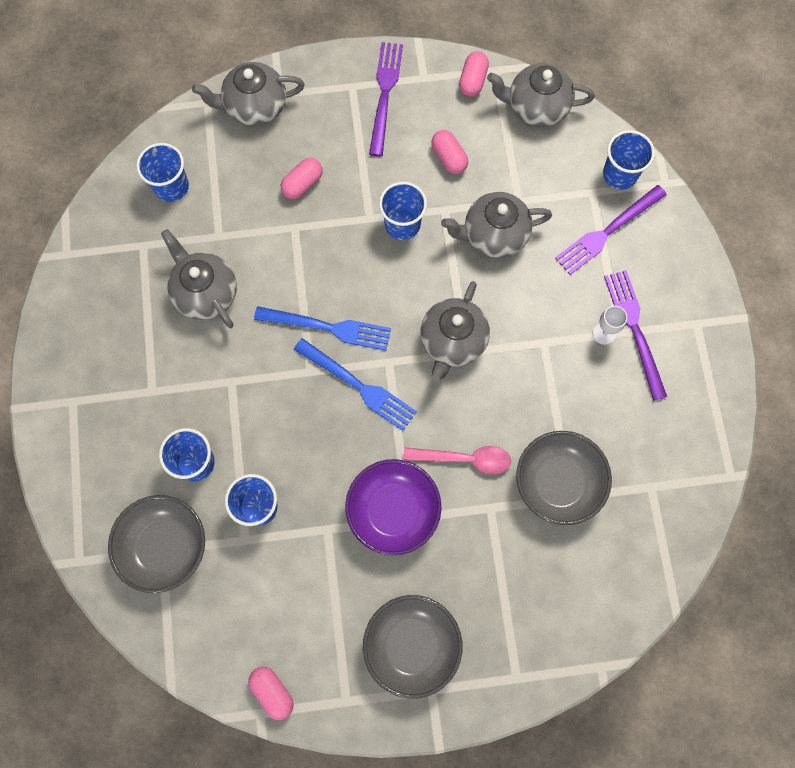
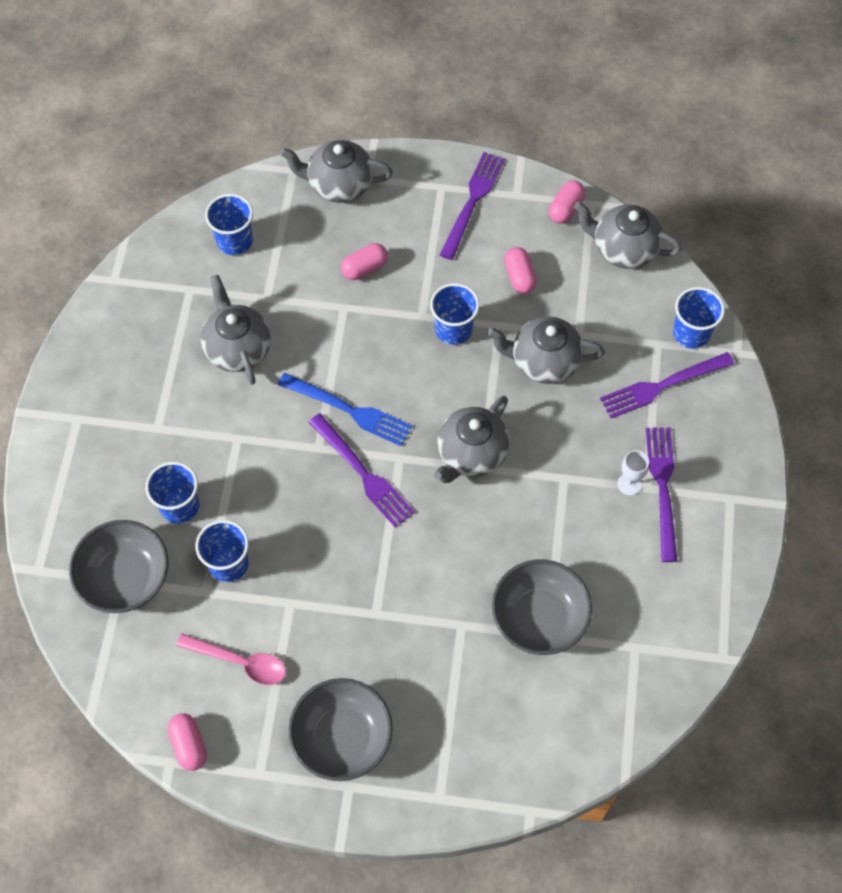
camera: 15 degrees right, 10 degrees down
(358, 386) = (363, 473): blue fork -> purple fork
(393, 511) = (362, 602): purple bowl -> none
(464, 459) = (449, 570): pink spoon -> pink spoon (240, 662)

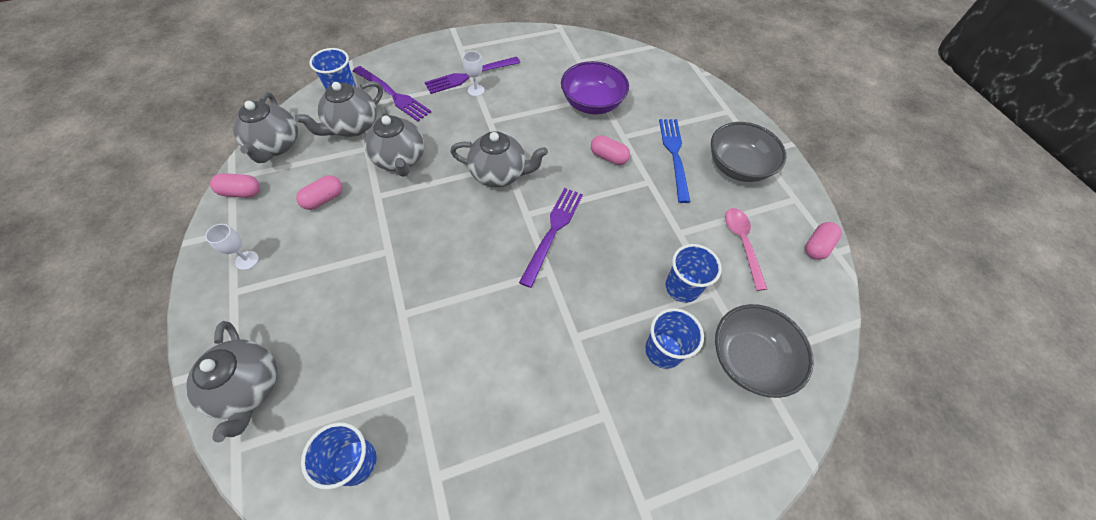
camera: 120 degrees left, 5 degrees down
(237, 348) = (486, 386): grey teapot -> grey teapot (352, 127)
(349, 410) = (504, 264): blue fork -> blue fork (674, 155)
(364, 268) = (351, 316): pink capsule -> pink capsule (608, 157)
(453, 329) = (393, 224): blue cup -> none
(472, 201) = (247, 260): purple fork -> white goblet
(539, 617) = (592, 103): grey bowl -> purple bowl

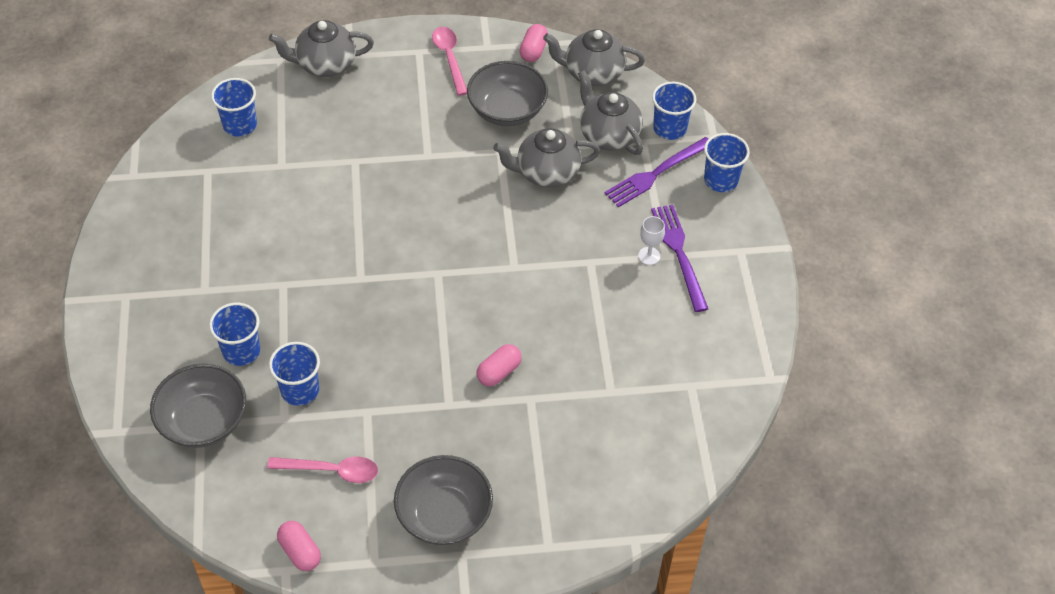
camera: 105 degrees right, 5 degrees down
(247, 260) = (449, 58): white goblet -> pink spoon
(324, 199) = (507, 110): pink capsule -> grey bowl
(395, 61) = (720, 180): none -> blue cup
(499, 174) = (501, 258): grey teapot -> none
(553, 231) = (407, 292): purple fork -> none
(592, 103) = (598, 378): purple bowl -> none
(674, 155) = (483, 447): blue fork -> none

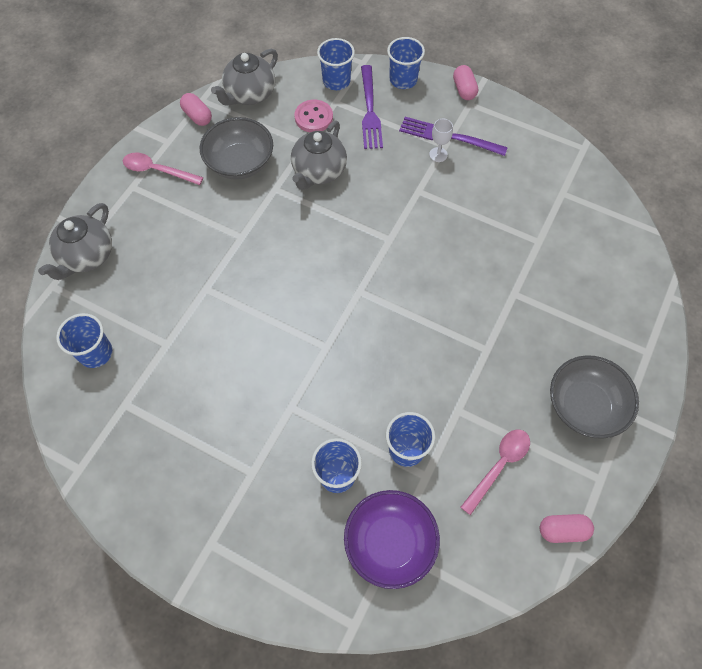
camera: 55 degrees left, 10 degrees up
(203, 421) = (390, 543): grey bowl -> purple bowl
(499, 372) = (478, 300): pink capsule -> pink capsule (464, 89)
(608, 135) = (313, 117): grey teapot -> pink button

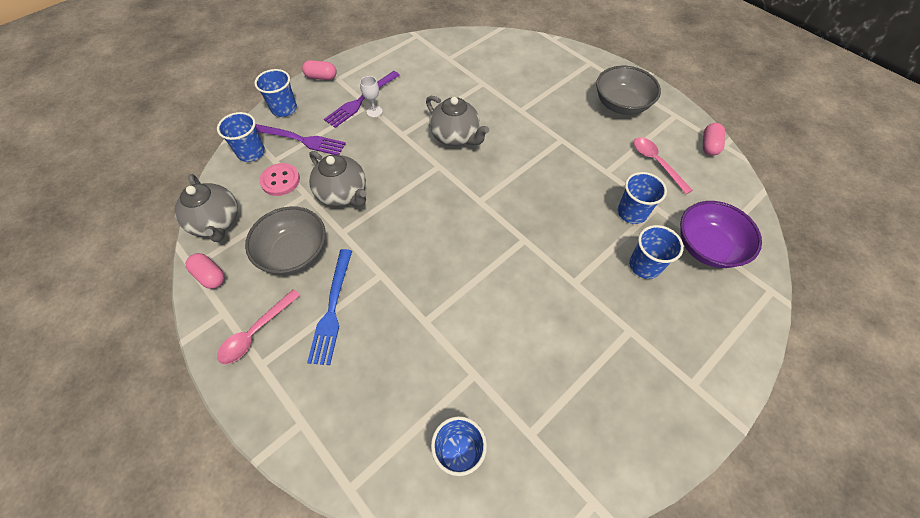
camera: 70 degrees left, 5 degrees down
(87, 256) = (328, 436): grey teapot -> grey teapot (456, 137)
(194, 214) = (332, 309): none -> blue fork
(197, 116) = (210, 276): pink capsule -> pink capsule turned 60 degrees clockwise

